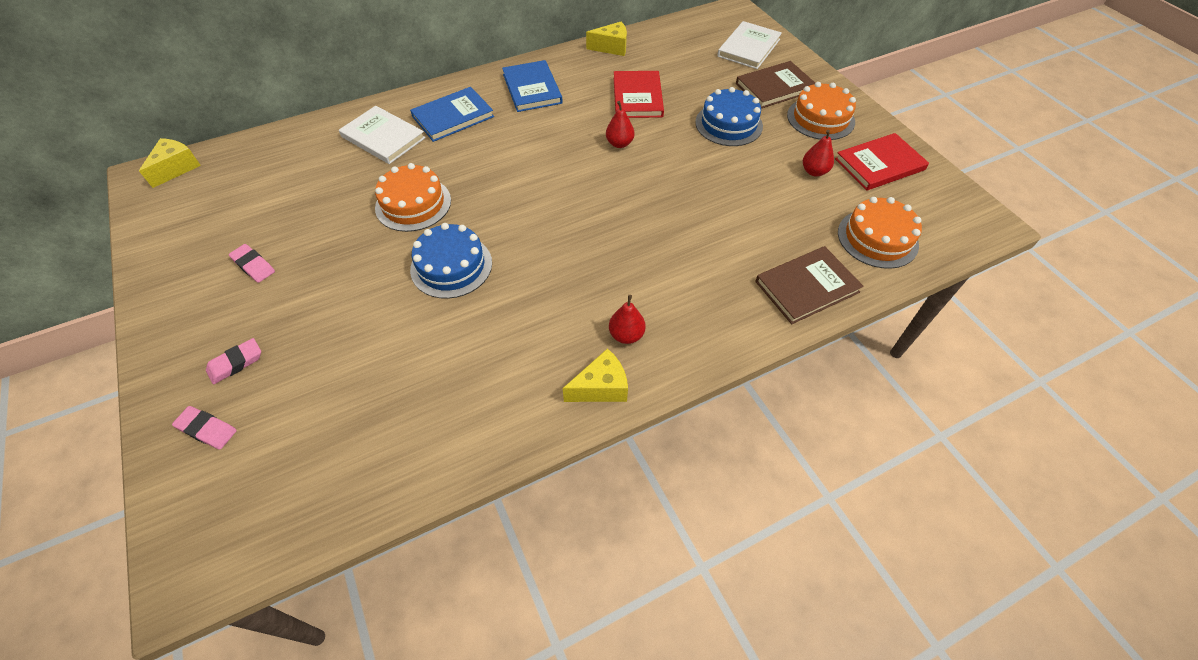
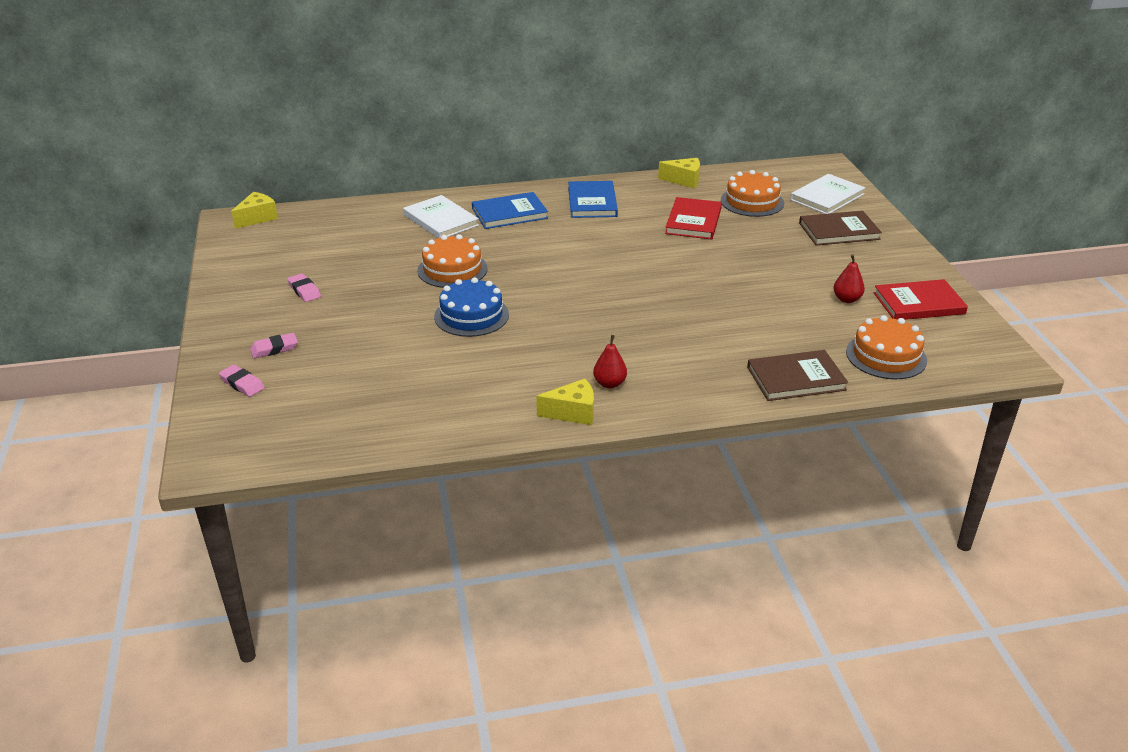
camera: 15 degrees right, 20 degrees down
(619, 143) = (660, 253): red pear -> none
(728, 124) = (776, 253): blue cake -> none
(820, 118) = (875, 261): orange cake -> orange cake (752, 202)

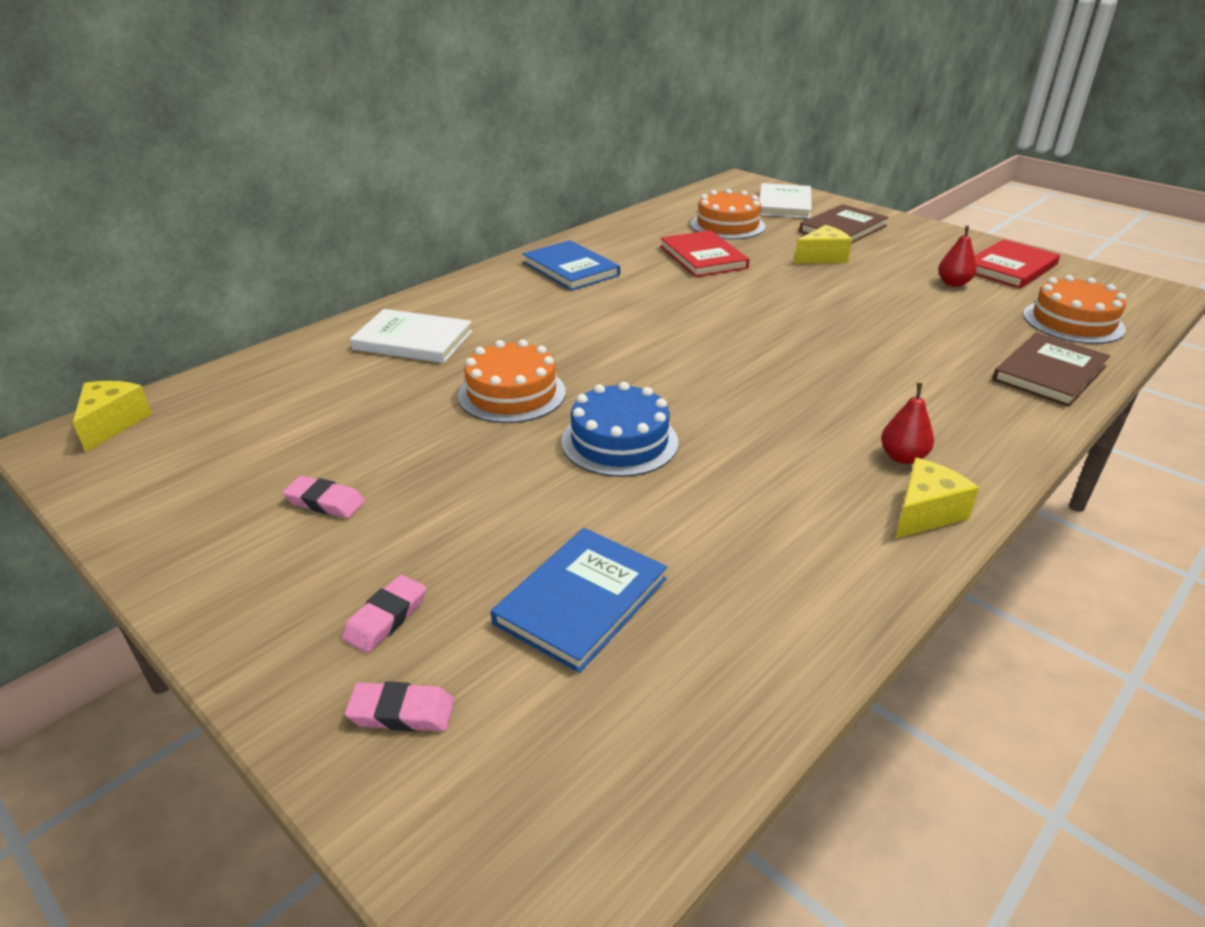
camera: 35 degrees left, 0 degrees up
(509, 213) = (492, 307): blue book -> blue book (581, 601)
(684, 180) = (633, 224): yellow cheese -> yellow cheese (822, 257)

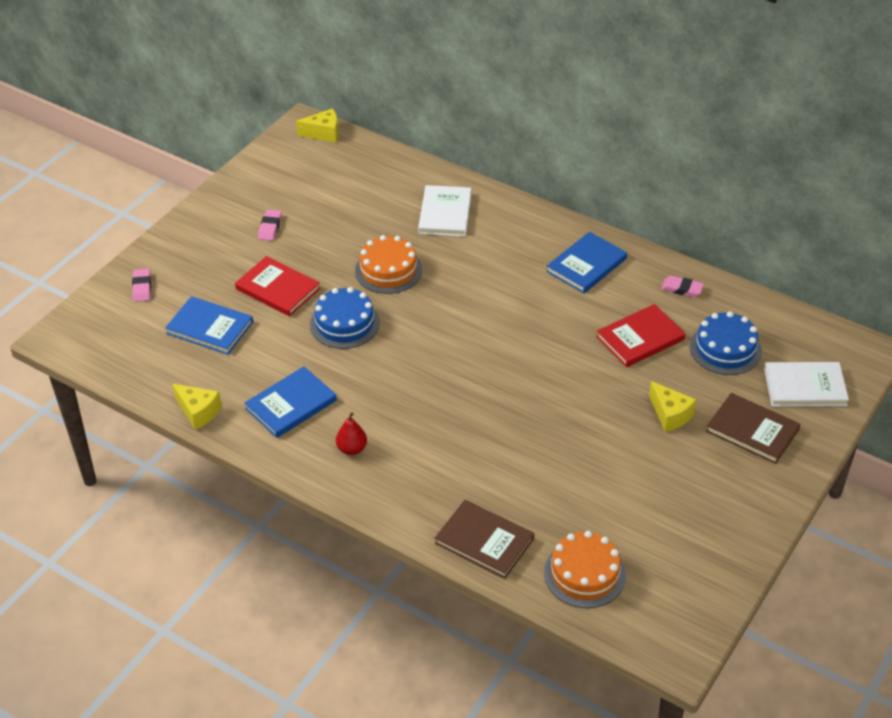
camera: 80 degrees right, 10 degrees up
(386, 618) = (192, 269): pink eraser -> pink eraser (682, 289)
(727, 225) = (725, 349): orange cake -> blue cake
(806, 510) = (291, 404): none -> blue book
(925, 513) = (296, 455): yellow cheese -> yellow cheese (198, 412)
(953, 283) = (642, 501): red pear -> none
(1010, 267) = (697, 548): red book -> red book (278, 289)

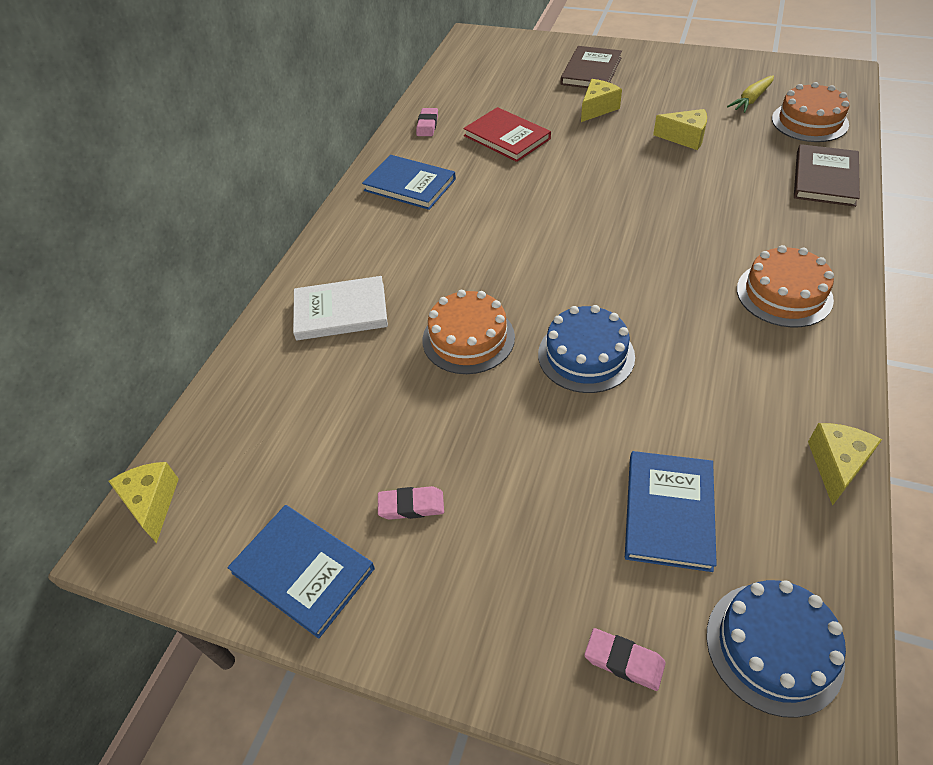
camera: 100 degrees left, 5 degrees up
(142, 287) = (624, 661): pink eraser -> pink eraser turned 45 degrees clockwise
(278, 289) = (548, 450): red book -> none
(291, 404) = (755, 368): blue book -> blue book (303, 570)
(352, 449) = (784, 294): red pear -> orange cake
(591, 464) = (685, 138): none -> yellow cheese
(645, 543) = (751, 100): none -> yellow carrot
(725, 349) = (500, 94): blue cake -> blue cake (773, 647)
(805, 387) = (527, 56): white book -> none

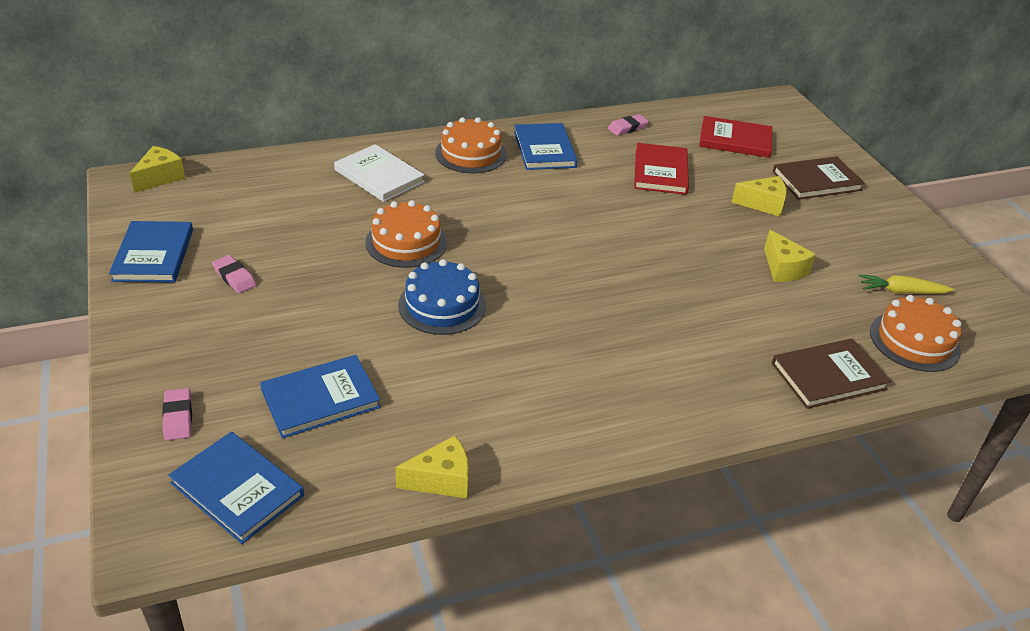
camera: 45 degrees right, 10 degrees down
(502, 81) = (735, 140): none -> red book
(773, 647) = (237, 489): blue cake -> blue book
(784, 294) = (624, 394): orange cake -> orange cake (470, 154)

